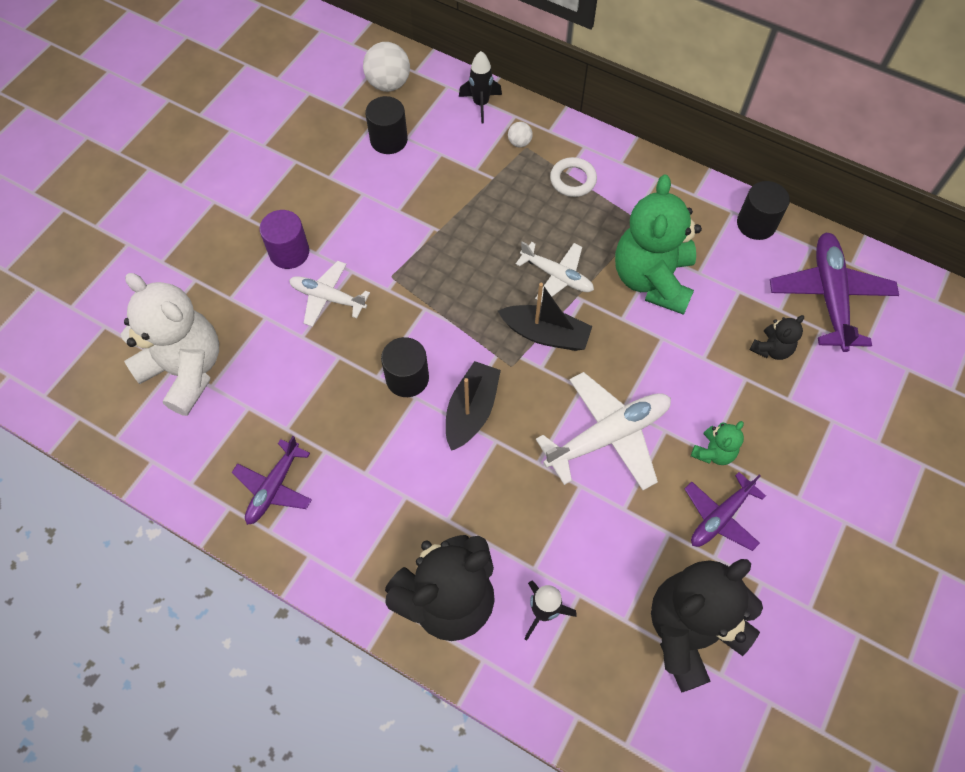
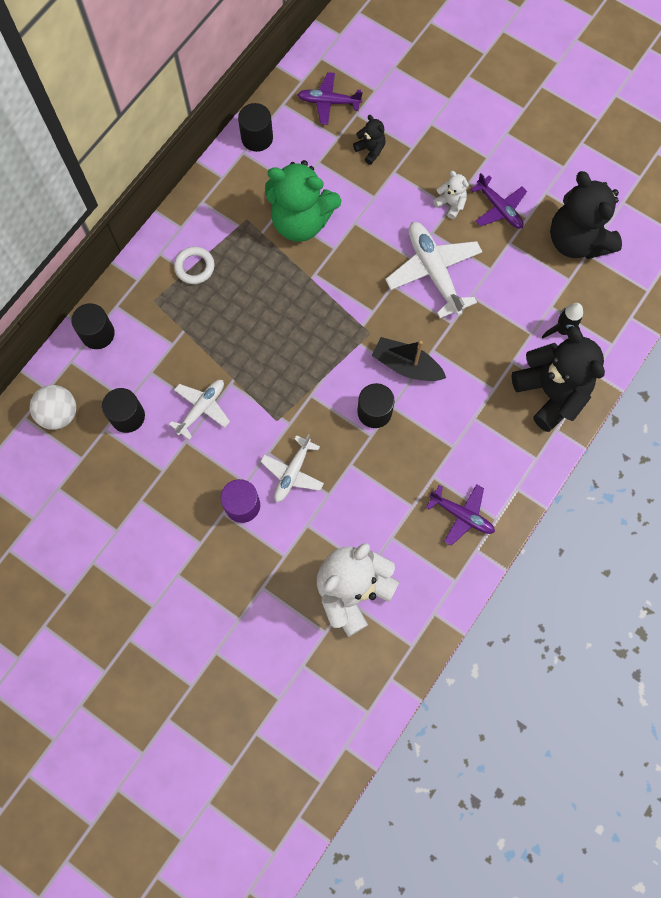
camera: 85 degrees left, 10 degrees up
(481, 104) = (97, 334): black rocket -> black cylinder
(519, 143) = (148, 305): white ball -> none
(545, 334) = (344, 305): black boat -> none
(557, 276) = (290, 291): white plane -> white plane (202, 408)
(713, 452) = (450, 204): green teddy bear -> white teddy bear
(829, 296) = (328, 102): purple plane -> purple plane, size x0.62

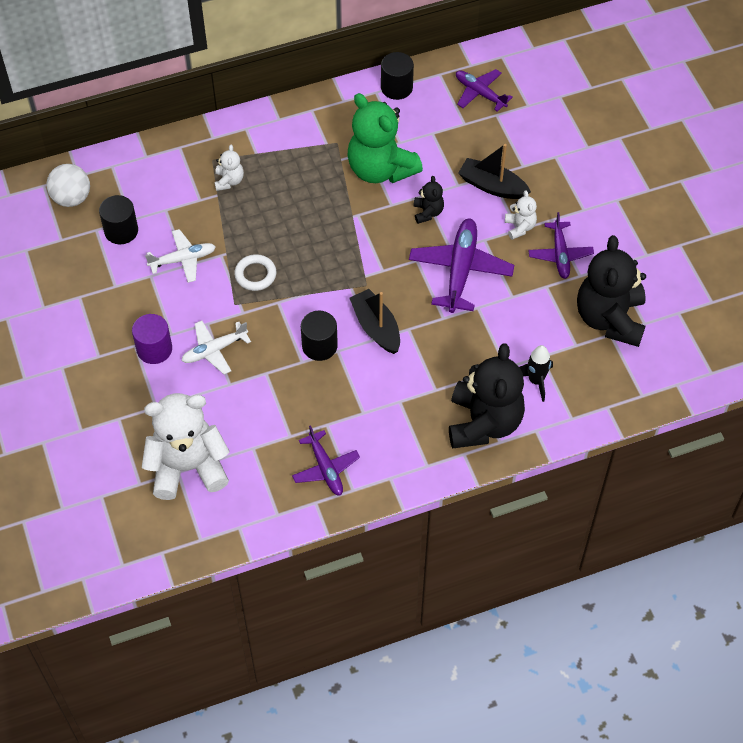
camera: 35 degrees right, 15 degrees down
(97, 334) = (149, 158): black cylinder -> none
(183, 311) = (229, 181): none -> white teddy bear
(194, 267) = (265, 154): white ring -> white ring (255, 275)
(370, 150) = (485, 148): black teddy bear -> black teddy bear (428, 212)
(402, 181) = (492, 186): none -> black boat
(433, 272) = (460, 270): white plane -> purple plane

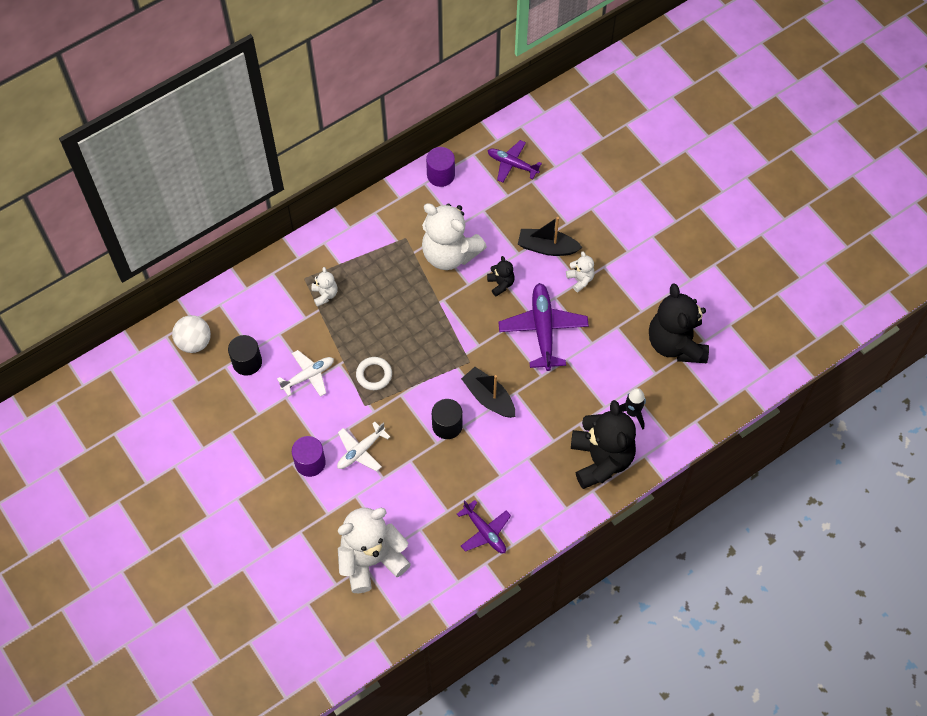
camera: 15 degrees left, 5 degrees up
(380, 169) = (449, 253): green teddy bear -> white teddy bear
(396, 87) = (440, 175): black cylinder -> purple cylinder
(560, 254) = (620, 296): purple plane -> none

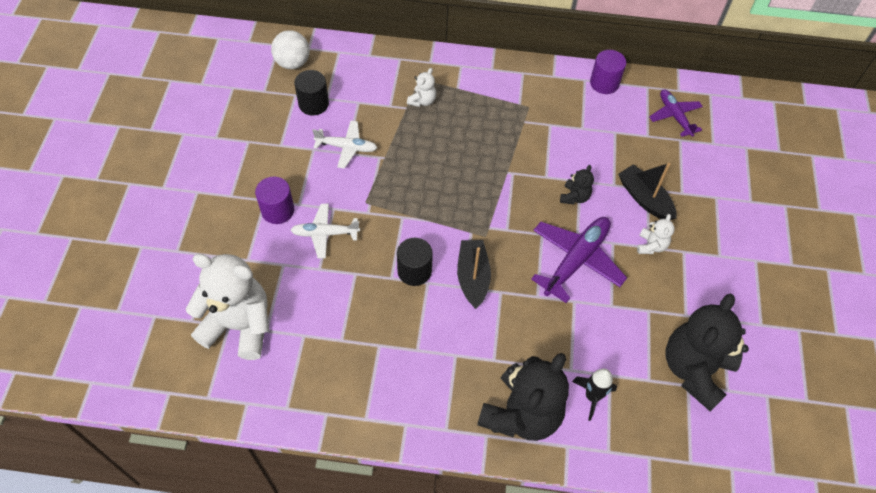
camera: 40 degrees right, 5 degrees down
(374, 375) = (397, 185): white ring -> none
(449, 253) = (553, 143): white teddy bear -> none
(485, 532) = (354, 386): purple plane -> none

